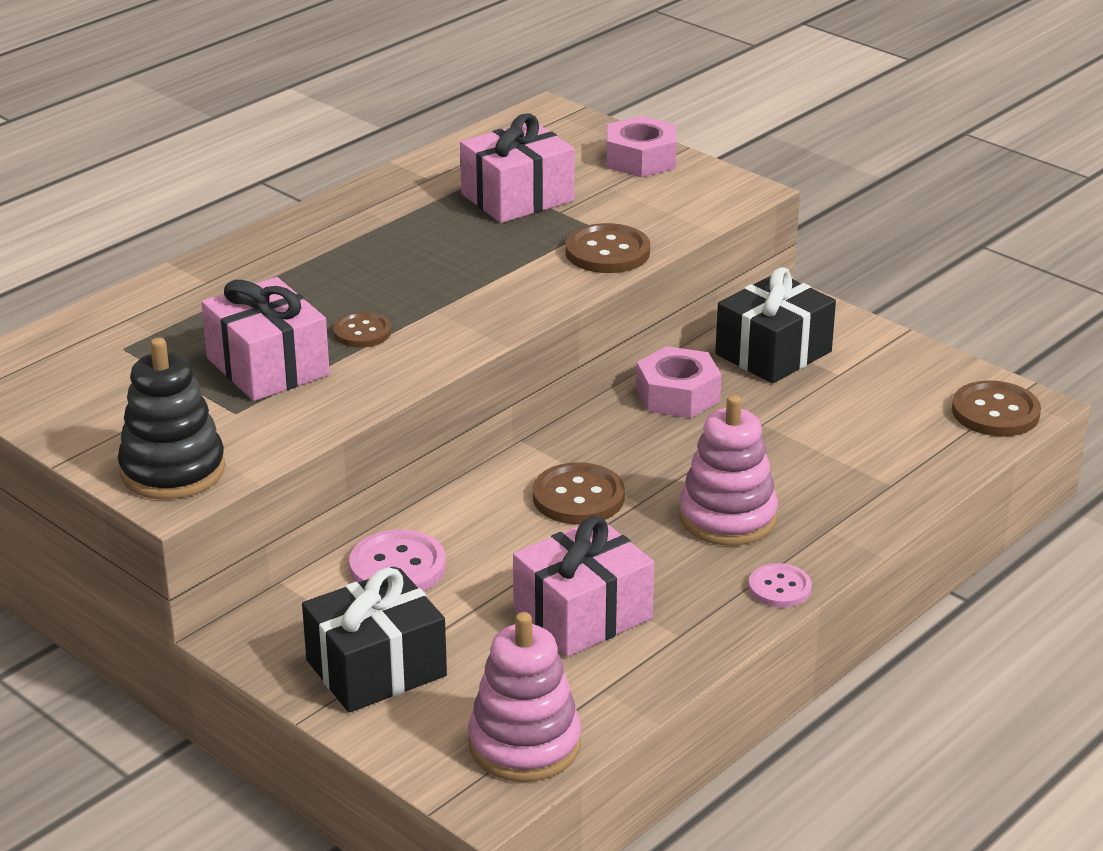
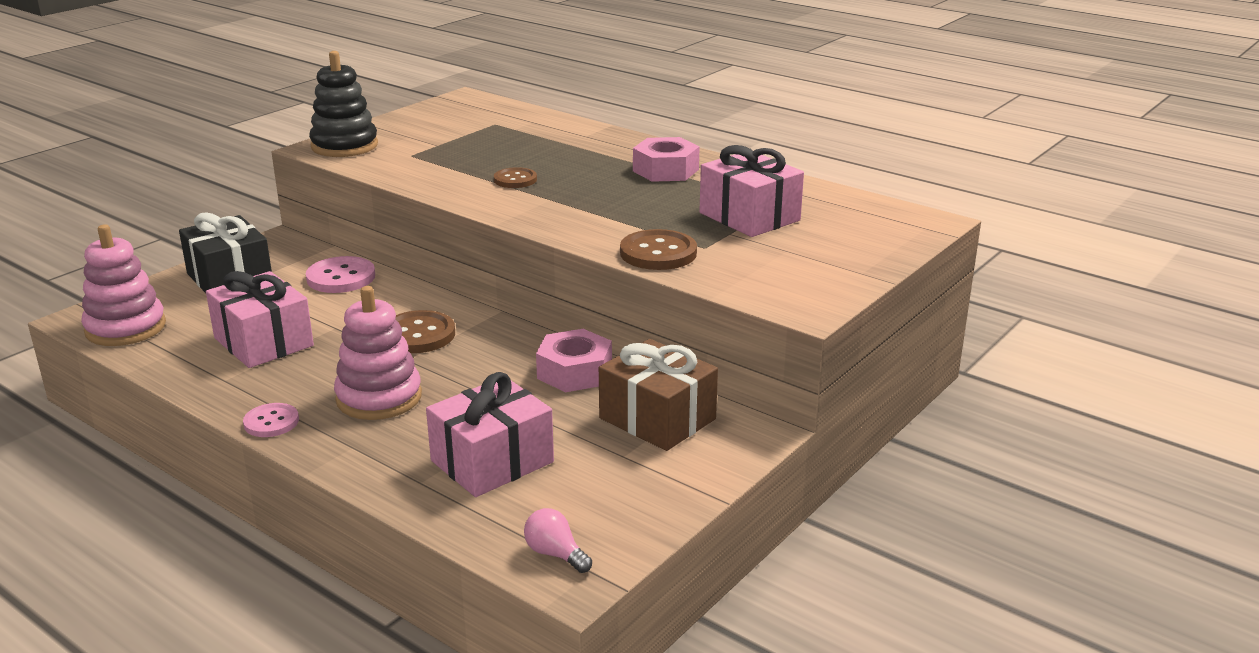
camera: 85 degrees right, 5 degrees down
(267, 367) = (468, 158): pink gift -> pink gift (492, 461)
(640, 159) = (852, 261): pink nut -> pink nut (665, 170)
(773, 353) = (657, 419): black gift -> brown gift
(995, 412) = (555, 554): brown button -> pink light bulb

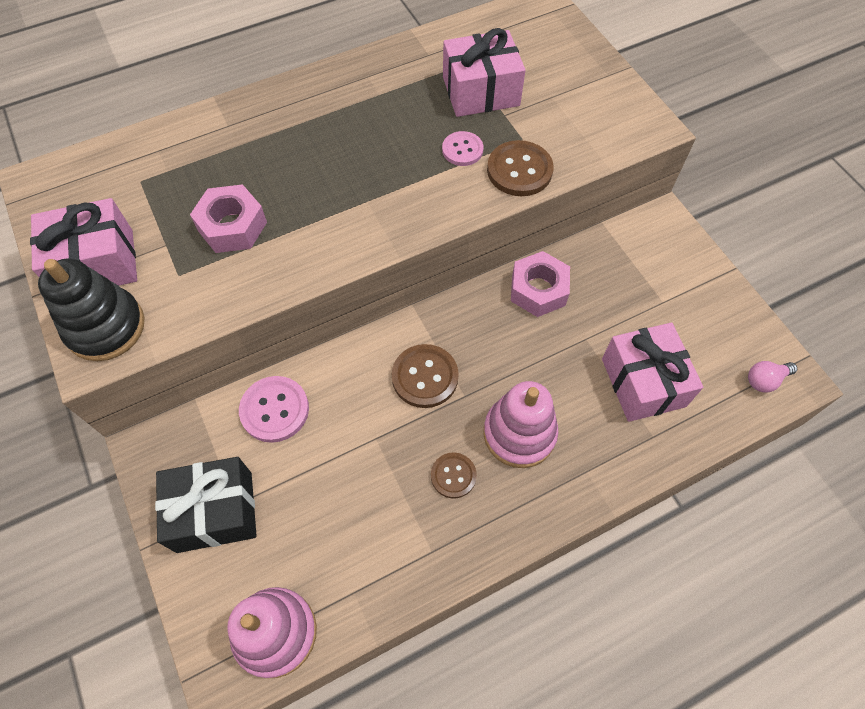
camera: 65 degrees left, 35 degrees up
(263, 342) = (375, 504): pink gift -> pink gift (96, 263)
(271, 422) = (525, 525): pink button -> pink button (462, 150)
(515, 180) = (305, 211): brown button -> brown button (453, 476)
(657, 419) = (624, 265): brown gift -> none
(665, 170) = (353, 103): pink nut -> pink nut (232, 226)

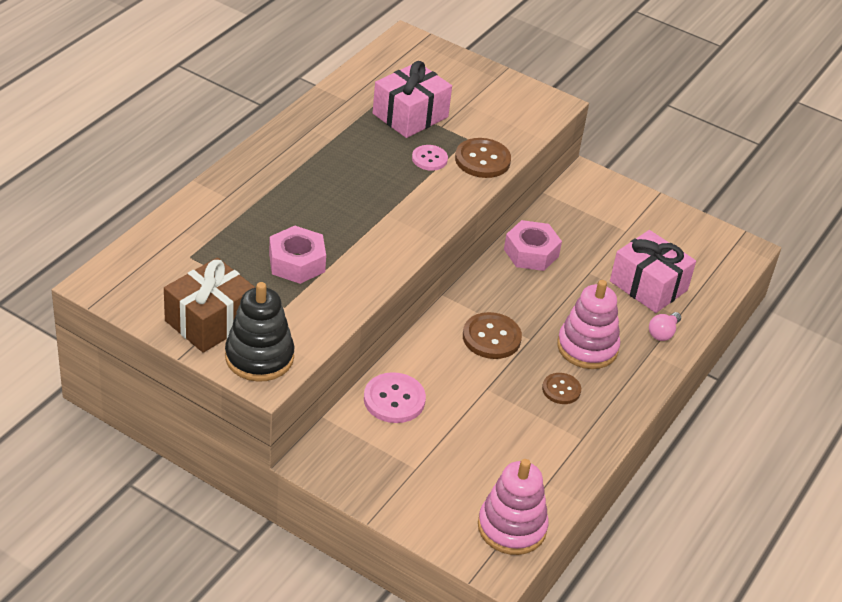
camera: 35 degrees left, 20 degrees down
(96, 263) = (210, 321): pink gift -> brown gift
(215, 511) = (404, 478): black gift -> none
(765, 380) = (727, 256): pink light bulb -> pink light bulb (663, 333)

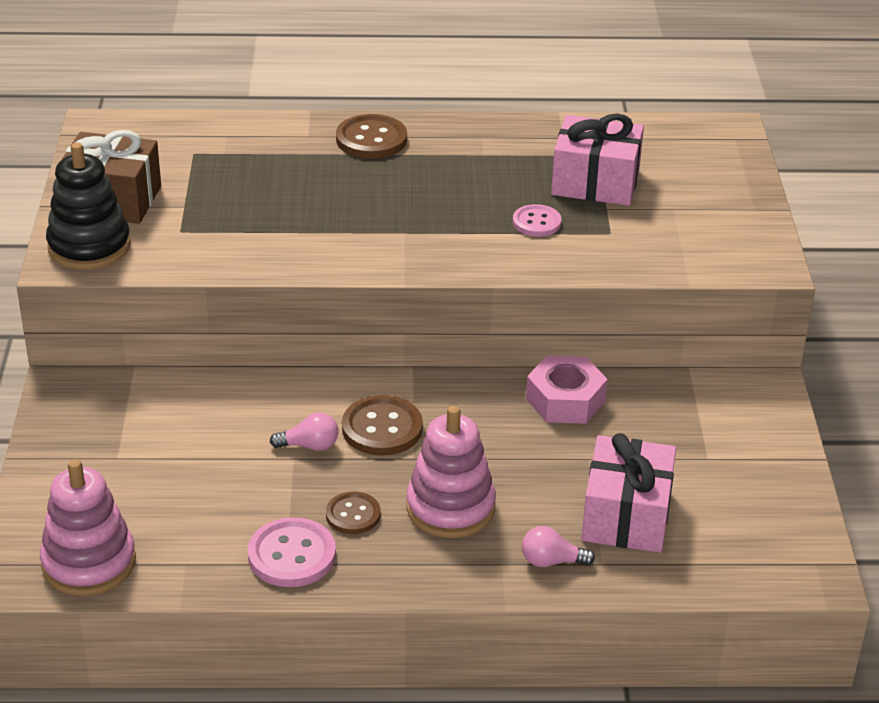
camera: 60 degrees right, 5 degrees down
(297, 262) = (257, 211): pink nut -> none
(394, 400) = (207, 401): pink button -> pink button (292, 555)
(481, 376) = (310, 446): none -> pink light bulb
(482, 160) = (585, 256): brown button -> brown button (371, 139)

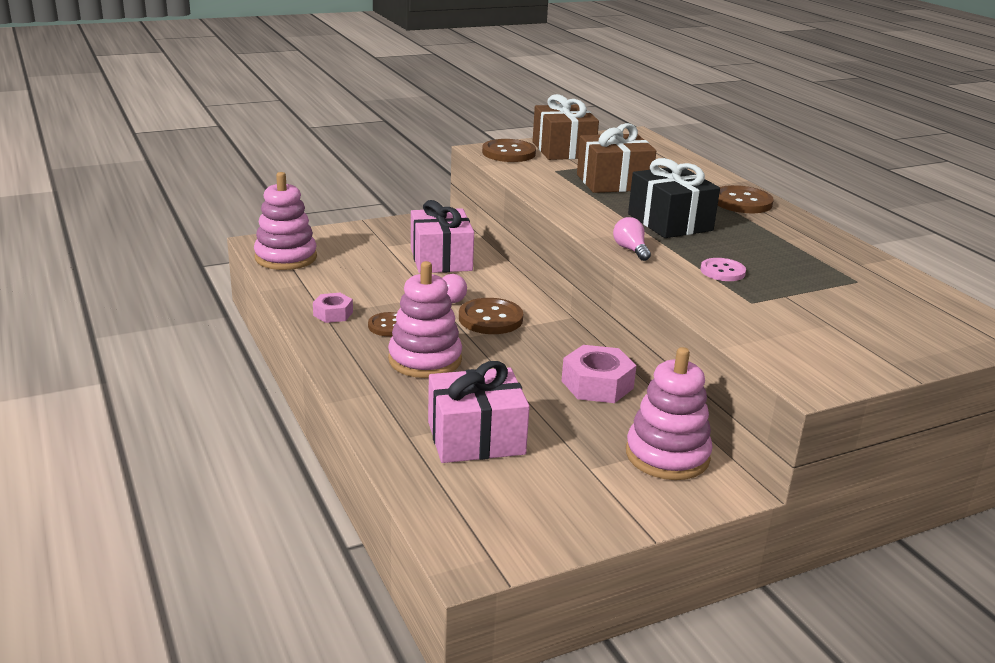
camera: 65 degrees right, 10 degrees down
(89, 246) = (508, 153): black stacking toy -> brown button
(253, 202) = (613, 182): none -> brown gift
(292, 555) = (333, 314): pink button -> pink nut
(396, 207) = (670, 222): none -> black gift
(551, 561) = (394, 412): pink light bulb -> pink light bulb (630, 250)
(595, 182) = (816, 285): pink gift -> pink gift (441, 259)
(707, 403) = (667, 455): none -> pink stacking toy

